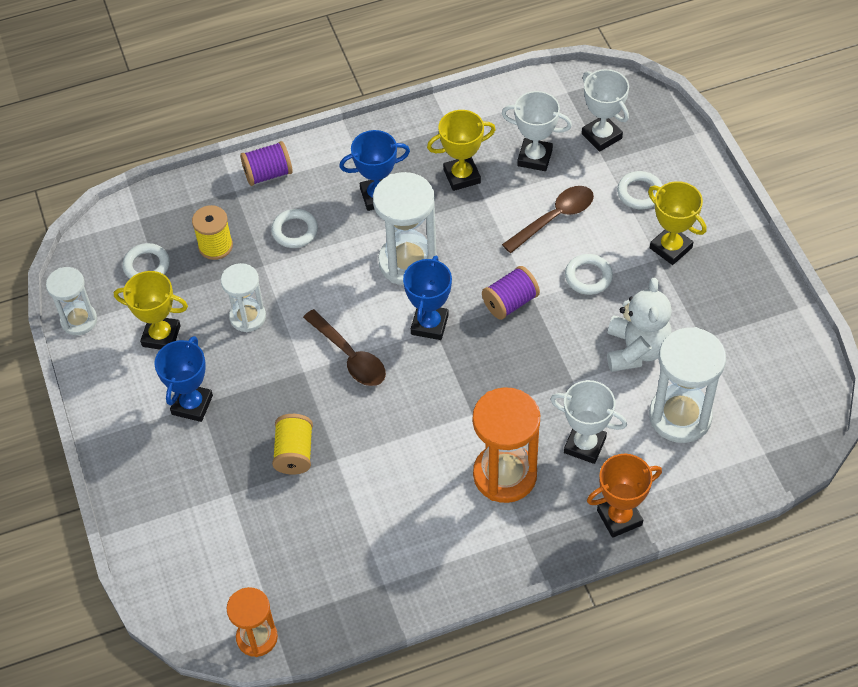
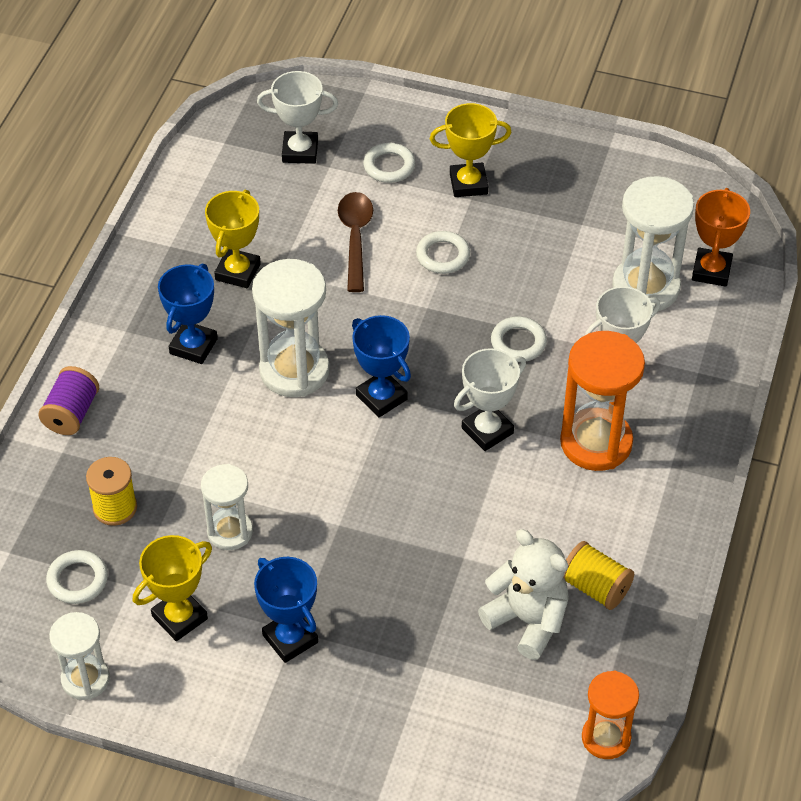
camera: 55 degrees left, 5 degrees down
(294, 453) = (426, 587): yellow spool -> yellow spool (595, 587)
(295, 231) = (165, 433): white ring -> white ring (518, 342)
(349, 356) = (356, 478): brown spoon -> none
(510, 302) = (415, 325): purple spool -> none
(535, 158) = (273, 209): white trophy -> white trophy (487, 430)
(619, 517) = (709, 391): orange trophy -> orange trophy (711, 271)
(636, 350) = (551, 273): white teddy bear -> white teddy bear (528, 620)

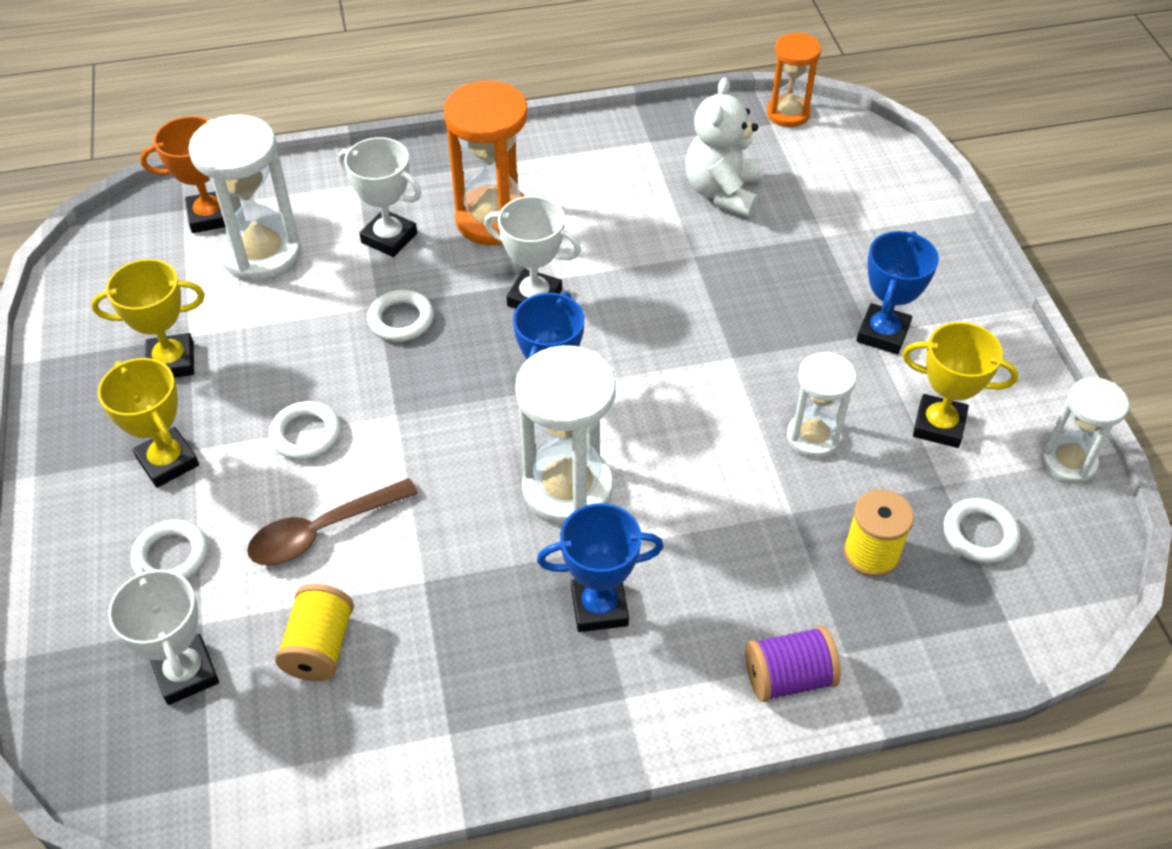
camera: 120 degrees left, 0 degrees up
(238, 272) = (450, 626): yellow trophy -> yellow trophy (171, 362)
(595, 587) = (654, 166): yellow spool -> yellow spool (320, 647)

